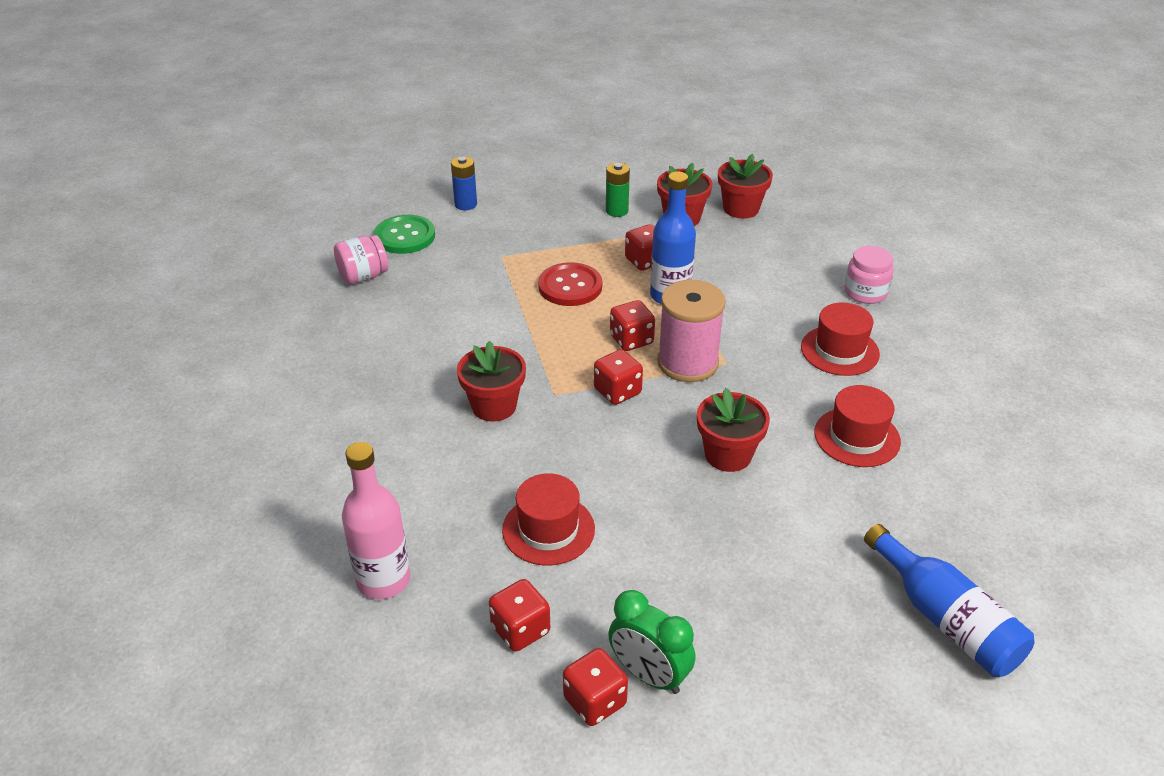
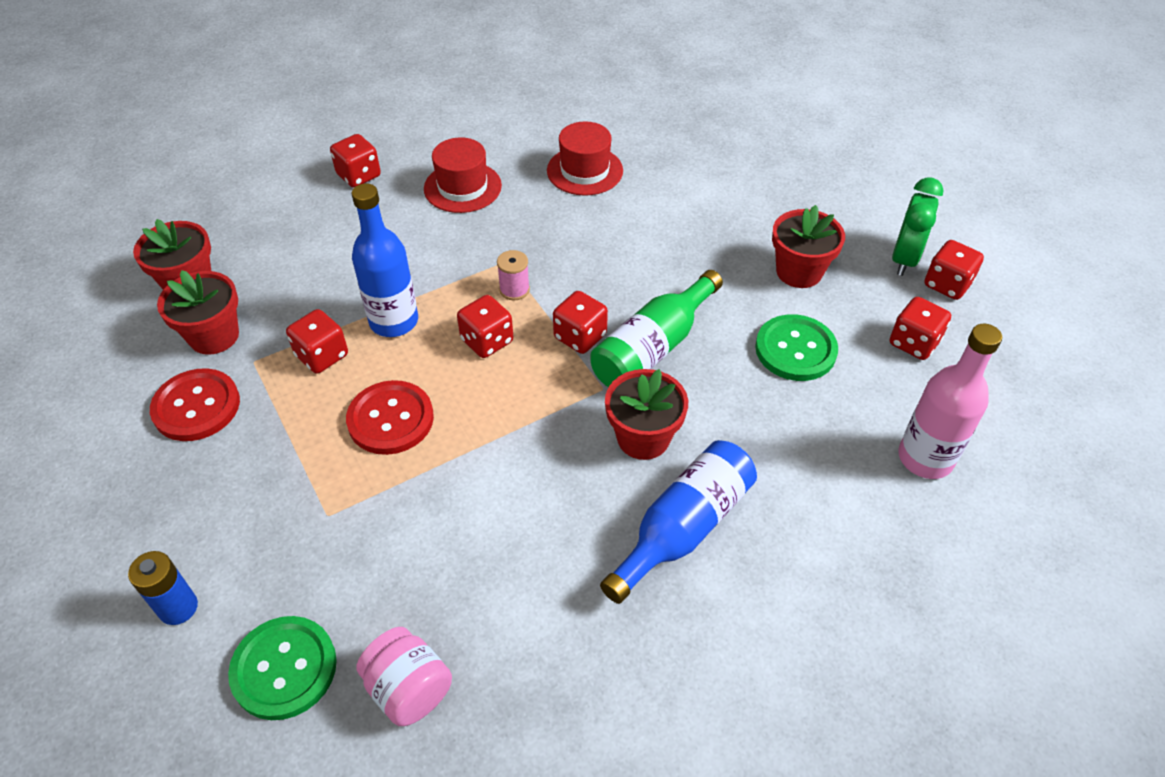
camera: 105 degrees left, 10 degrees up
(548, 529) = (795, 350): red hat -> green button
(588, 433) = (653, 347): none -> green bottle
(616, 211) = (196, 406): green battery -> red button
(688, 363) = (514, 290): pink spool -> pink spool, size x0.45
(728, 455) = (641, 245): red flower pot -> red flower pot (799, 272)
(865, 292) = (359, 175): pink jar -> red dice
(945, 619) = (760, 122): blue bottle -> blue bottle (683, 528)

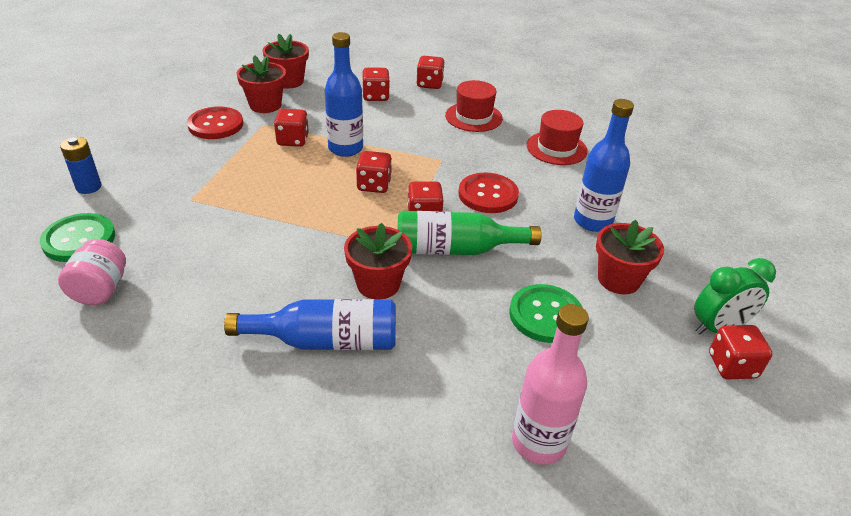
camera: 45 degrees right, 10 degrees down
(390, 419) = (277, 184): red button -> red button (488, 195)
(514, 290) = (425, 174): pink spool -> none
(712, 229) = (592, 221): none -> blue bottle
(913, 343) = (643, 376): red dice -> red dice (375, 96)

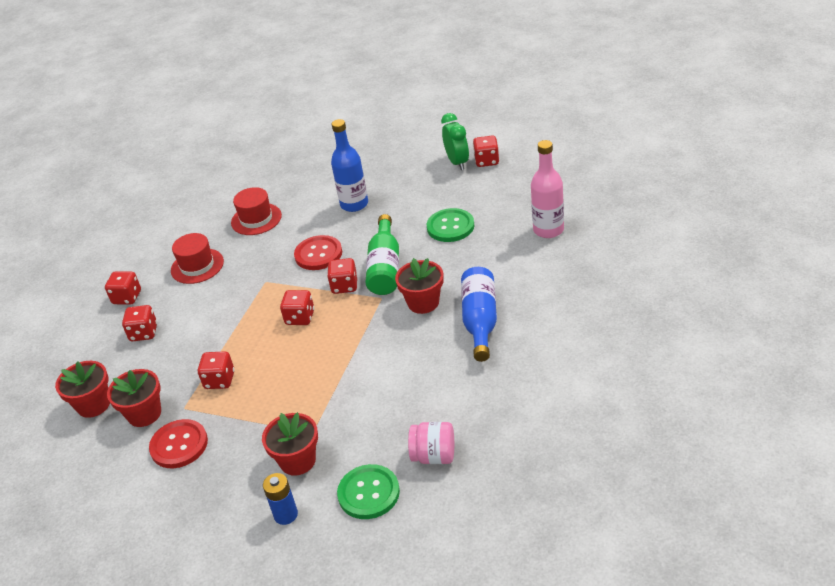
camera: 80 degrees left, 0 degrees up
(345, 148) = (239, 342): blue bottle -> none
(618, 279) = (416, 196): red flower pot -> red flower pot (297, 461)

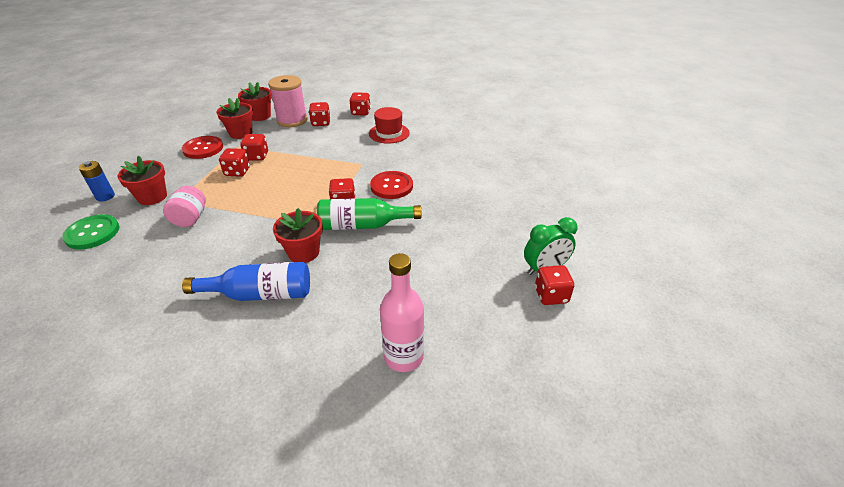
camera: 80 degrees right, 0 degrees up
(124, 365) = (292, 120): none -> pink spool
(256, 219) = (445, 151): red hat -> none
(300, 318) = (310, 184): red dice -> red dice (237, 172)
(354, 204) = (464, 200): blue bottle -> none
(434, 456) = (102, 267): pink jar -> pink jar (190, 218)
(450, 227) = (421, 267): green button -> none

